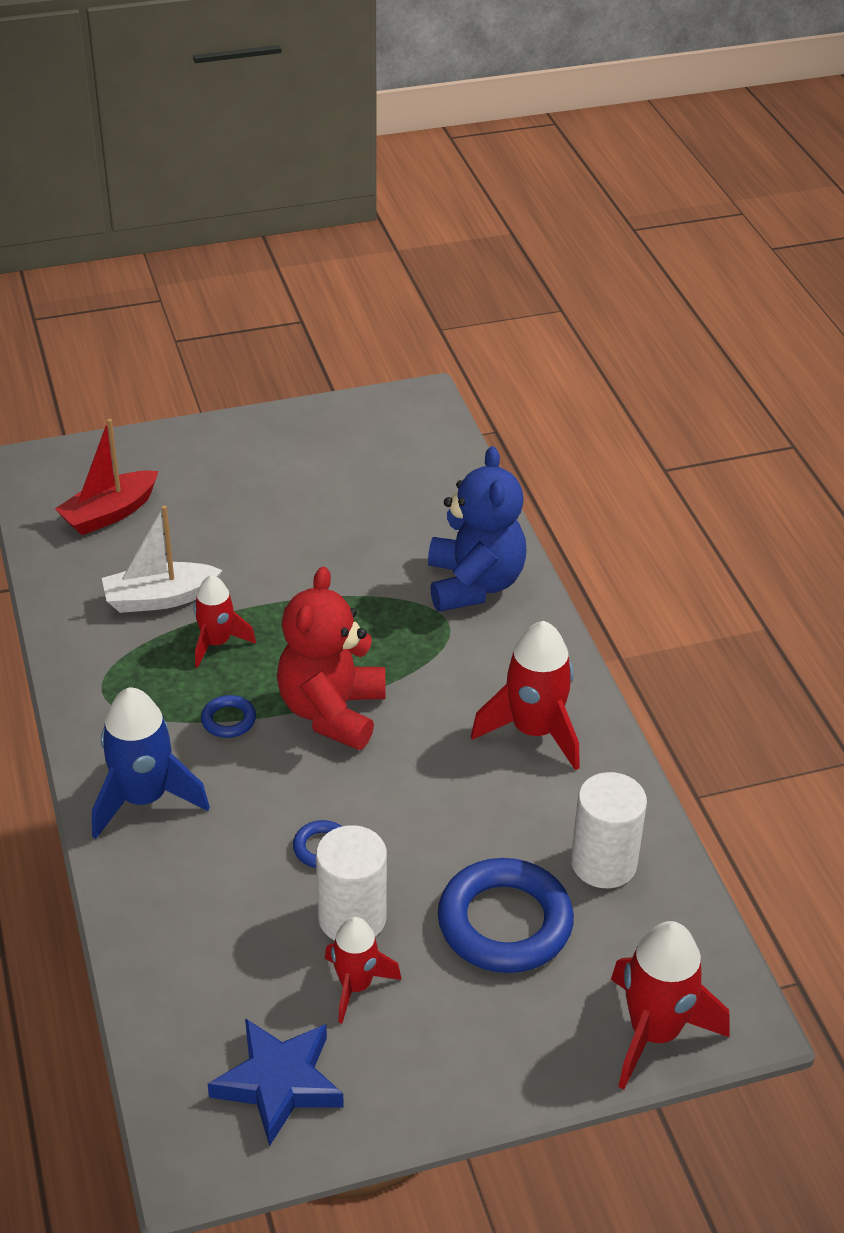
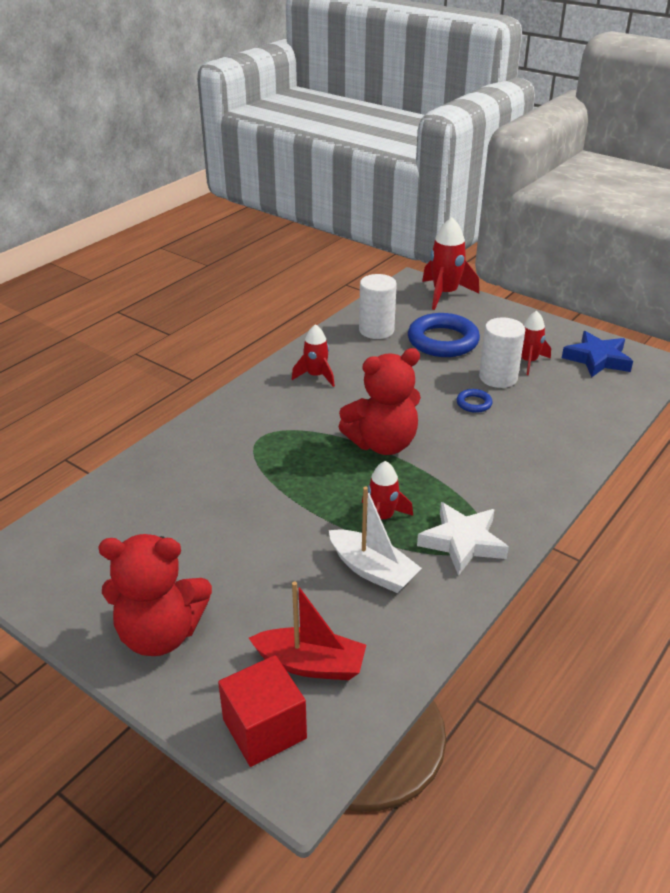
camera: 125 degrees left, 5 degrees down
(85, 467) = (264, 729): none -> red cube
(119, 678) = (462, 542): none -> white star
(144, 799) = (529, 476): blue rocket -> none
(228, 720) = (436, 477): blue ring -> none
(235, 453) = (160, 634): none -> red teddy bear
(474, 584) = (214, 441): blue teddy bear -> none
(534, 731) = (316, 376): red rocket -> red rocket, size x0.63

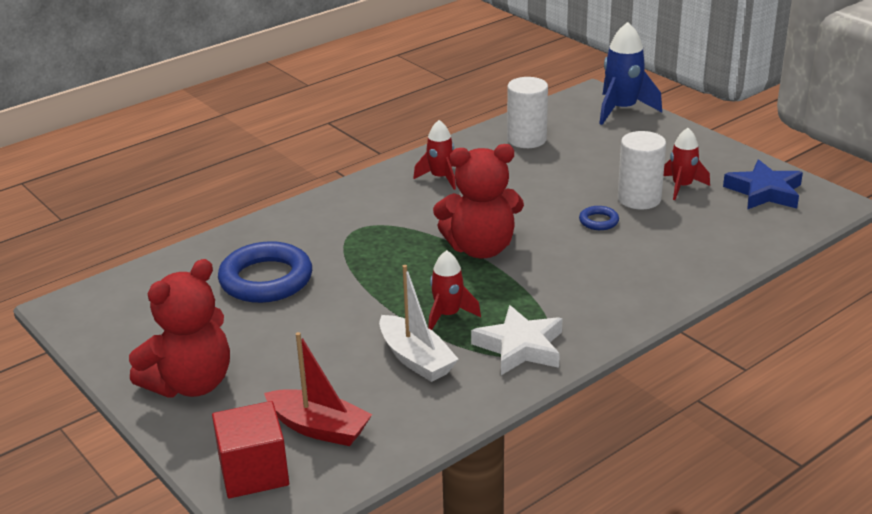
camera: 15 degrees right, 5 degrees down
(160, 634) = (191, 384): red teddy bear -> red teddy bear turned 60 degrees counterclockwise
(443, 341) = (595, 157): blue ring -> blue ring (266, 279)
(445, 294) = (622, 110): red rocket -> blue rocket

